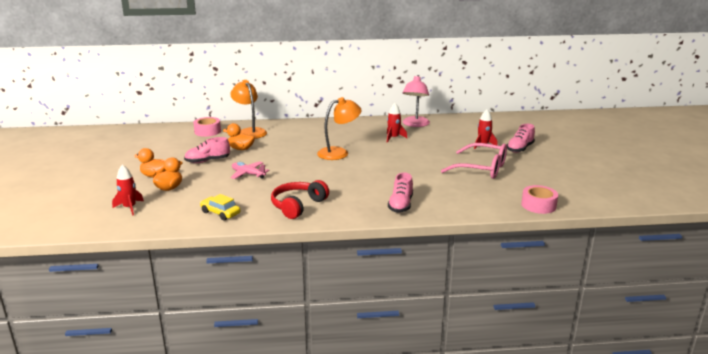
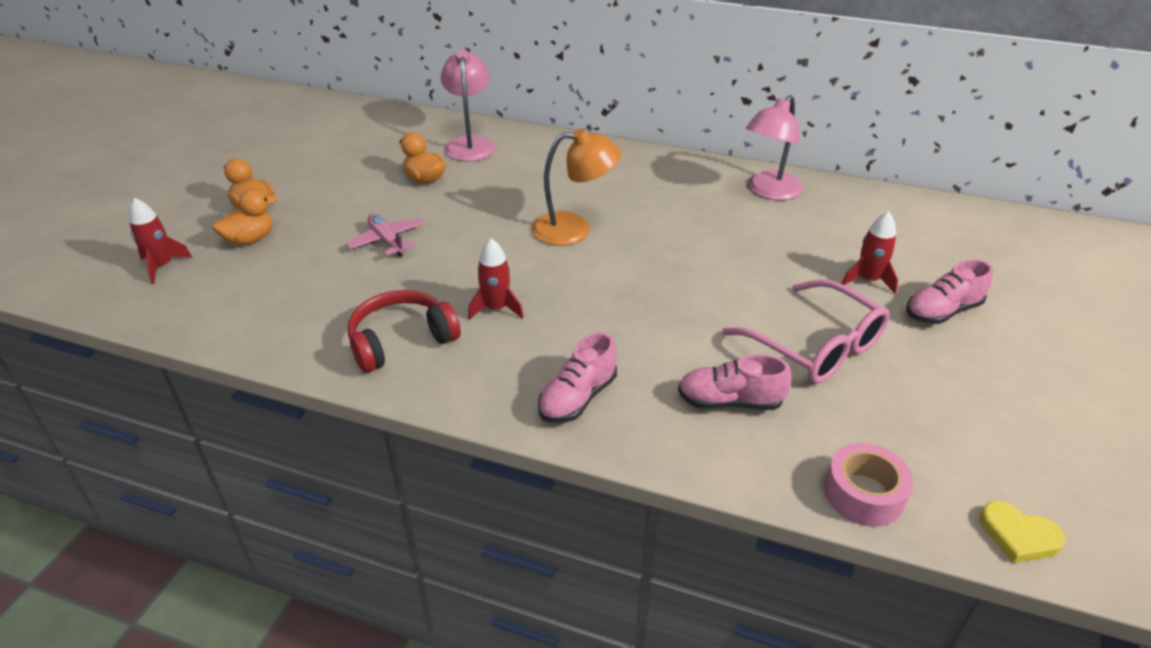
camera: 25 degrees right, 15 degrees up
(207, 131) = (408, 129): pink tape -> none
(207, 161) = (353, 194): pink shoe -> pink shoe (730, 401)
(220, 213) = (272, 319): yellow car -> none
(250, 132) = (470, 144): orange lamp -> pink lamp
(393, 138) = (702, 216): red rocket -> red rocket (496, 308)
(599, 203) = (1018, 535): none -> yellow heart

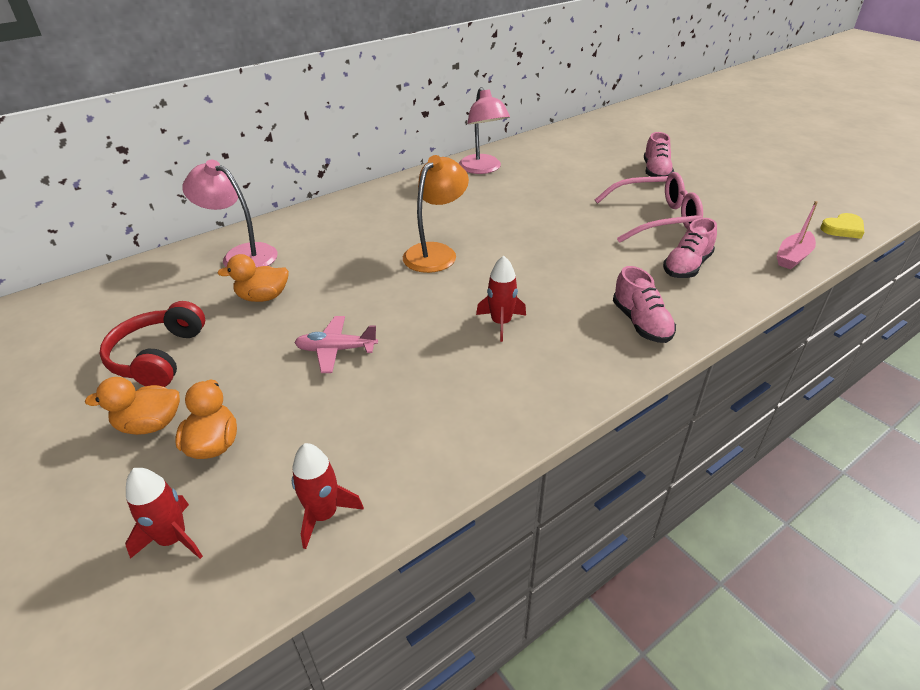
camera: 55 degrees left, 0 degrees up
(401, 341) = (497, 388): red headphones -> red headphones (158, 357)
(863, 494) = (793, 257): pink tape -> pink boat
(868, 280) = (608, 179): red rocket -> red rocket (324, 515)

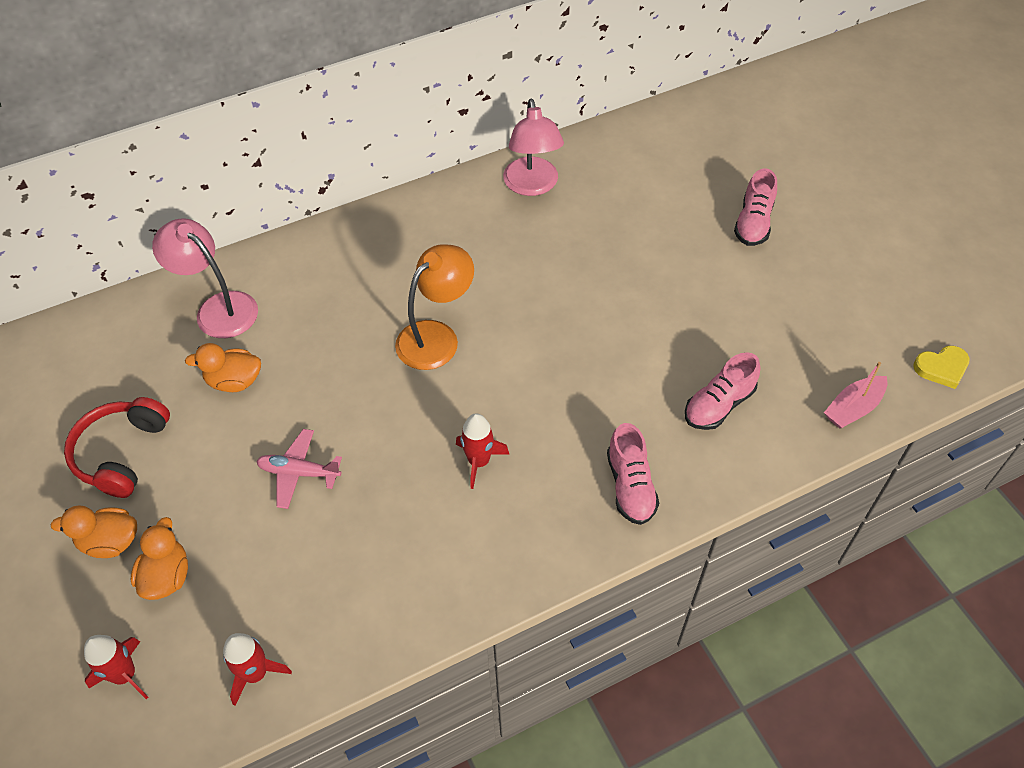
camera: 10 degrees right, 15 degrees up
(656, 218) = (716, 314): pink glasses -> none

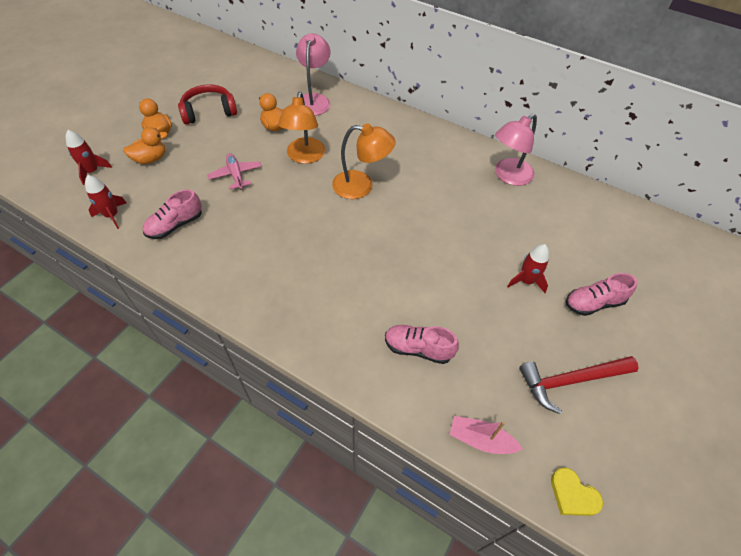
camera: 55 degrees right, 0 degrees up
(329, 373) = (304, 157): none -> orange lamp
(479, 461) = (290, 243): red rocket -> red rocket (526, 281)
(630, 486) = (320, 325): pink shoe -> pink shoe (175, 225)
(829, 297) = (570, 380): none -> red hammer

